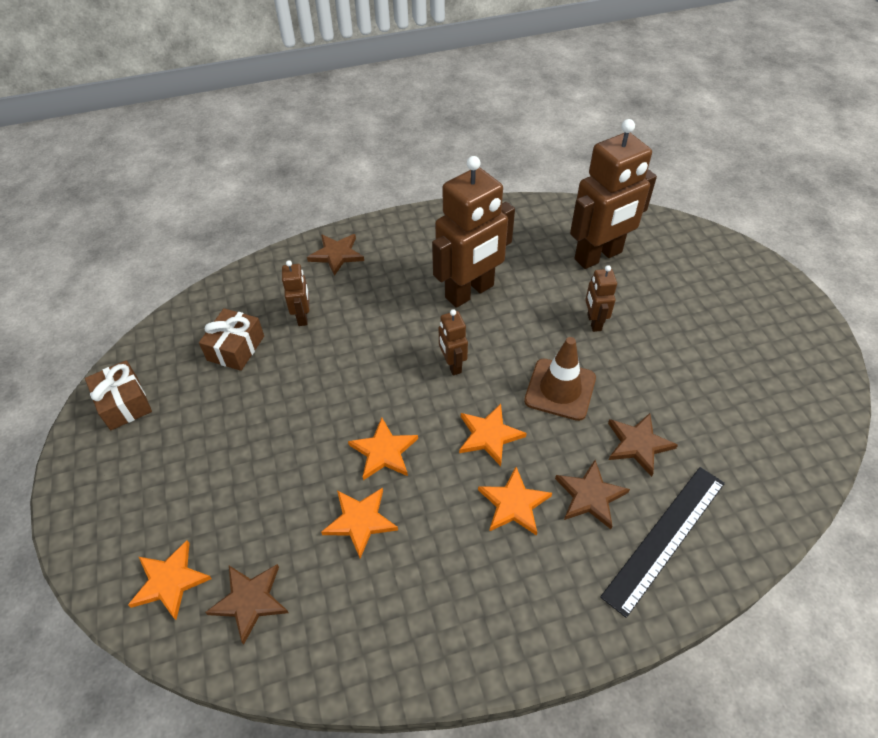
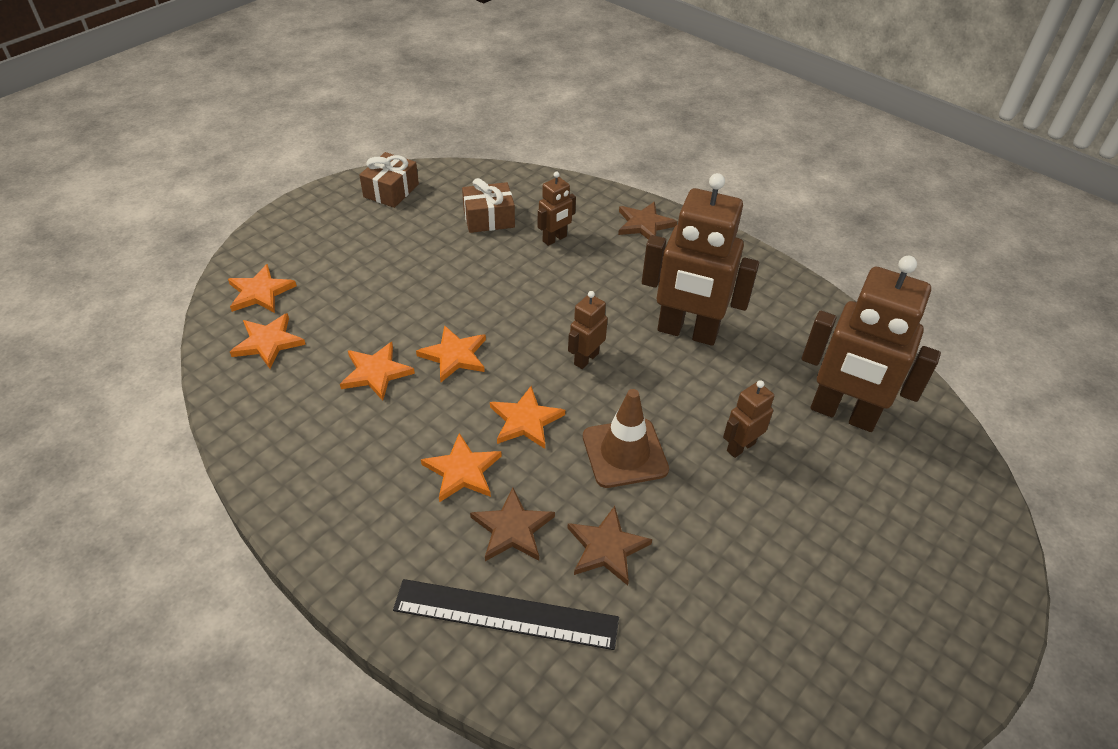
camera: 55 degrees right, 5 degrees down
(250, 600) = (268, 342): brown star -> orange star

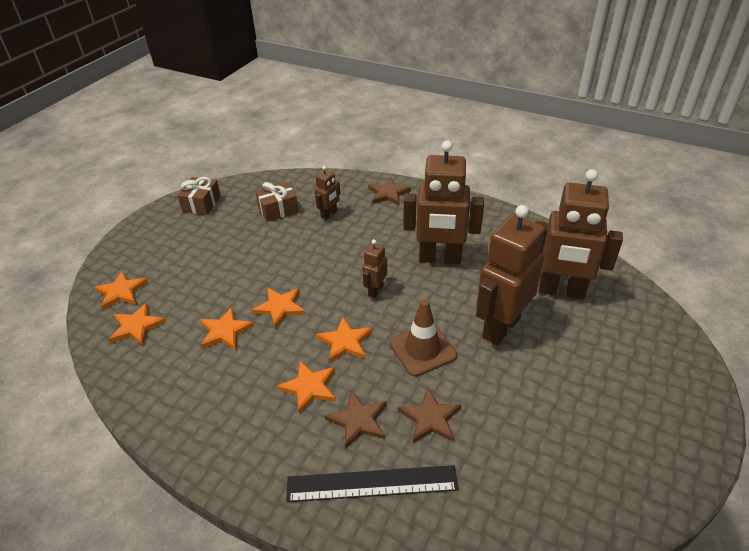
camera: 10 degrees left, 5 degrees down
(740, 447) = (500, 327): brown robot -> brown robot, size x2.12

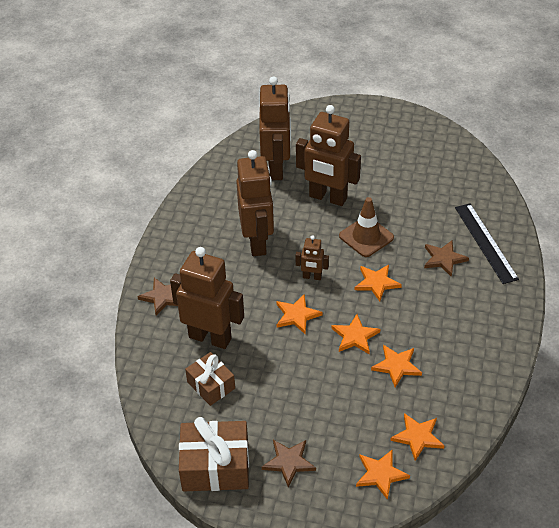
camera: 105 degrees left, 5 degrees up
(201, 203) = (215, 466): brown gift -> brown gift, size x1.60
(309, 387) = (428, 293): orange star -> orange star (297, 315)
(329, 214) = (210, 337): brown robot -> brown robot, size x2.12
(430, 418) = (425, 223): brown star -> brown star (289, 462)

